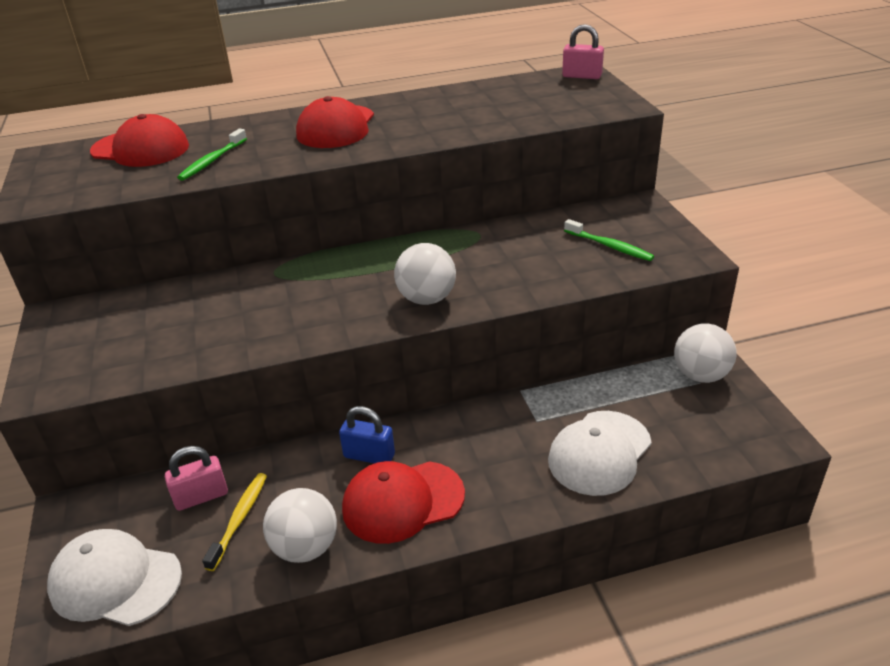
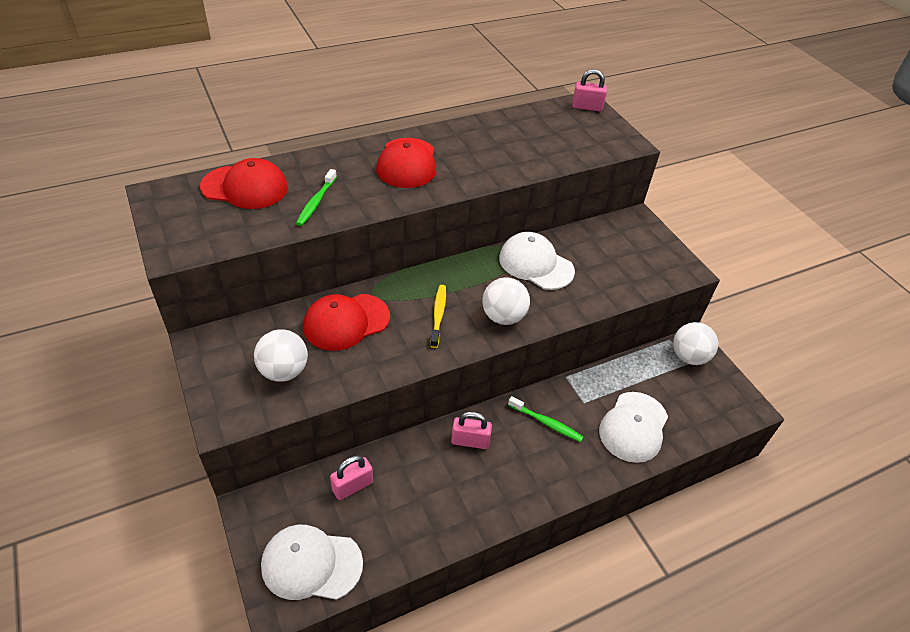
camera: 15 degrees left, 10 degrees up
(239, 519) = (389, 503): yellow toothbrush -> yellow toothbrush (438, 315)
(305, 547) = (446, 522): white ball -> white ball (284, 371)
(369, 456) = (470, 441): blue padlock -> pink padlock
(402, 501) = (506, 478): red cap -> red cap (346, 322)
(489, 247) = (536, 264): none -> white cap
(609, 246) = (625, 262): green toothbrush -> green toothbrush (546, 423)

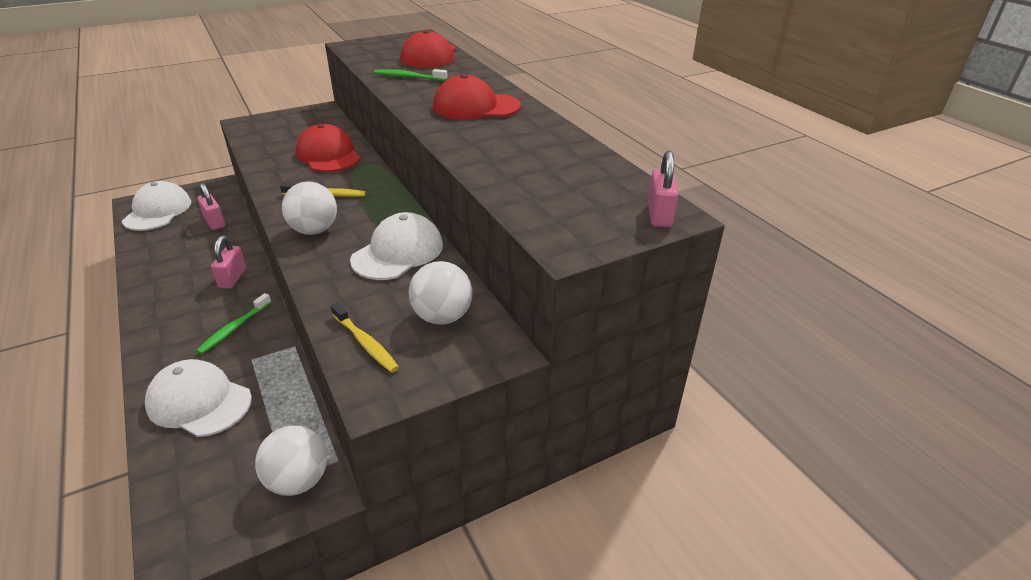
camera: 90 degrees right, 10 degrees down
(284, 371) = (281, 137): white ball -> white ball (442, 317)
(643, 277) = (365, 343): none -> yellow toothbrush

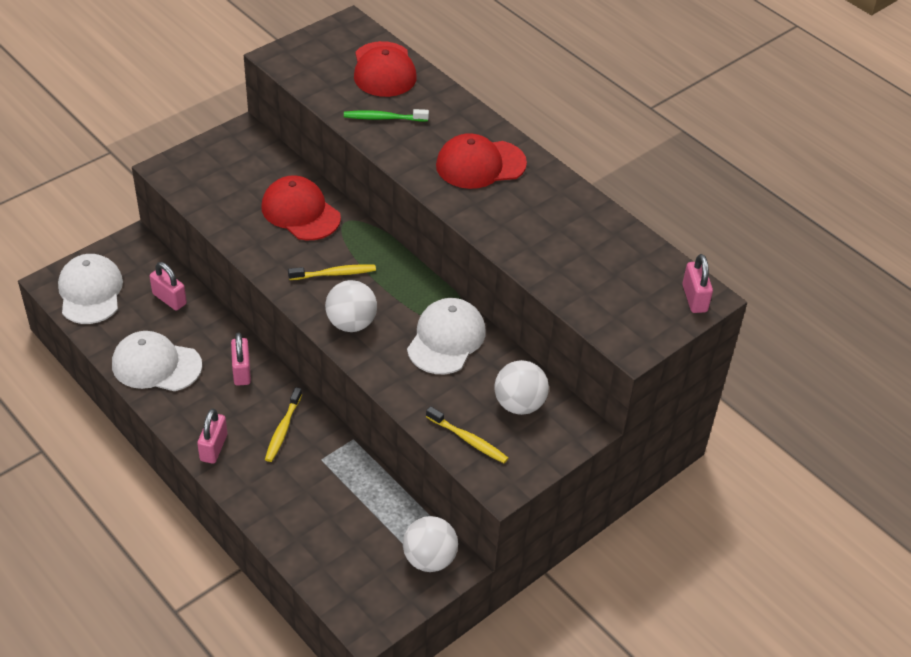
camera: 15 degrees left, 10 degrees up
(159, 334) = (213, 448): none -> pink padlock
(199, 402) = (301, 507): white cap -> white cap (156, 365)
(234, 328) = (283, 429): green toothbrush -> yellow toothbrush

